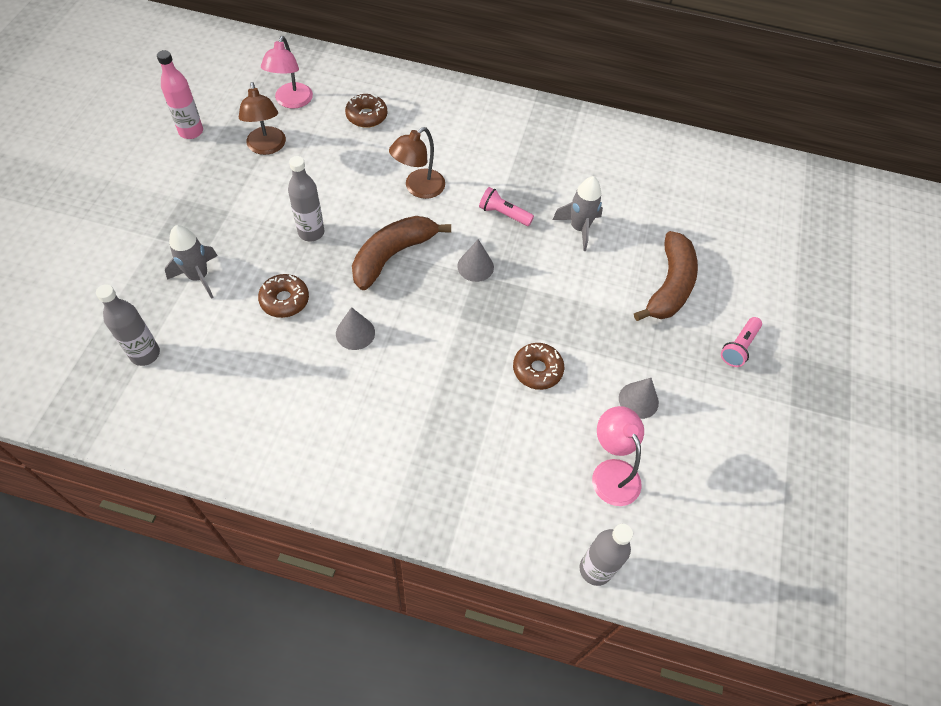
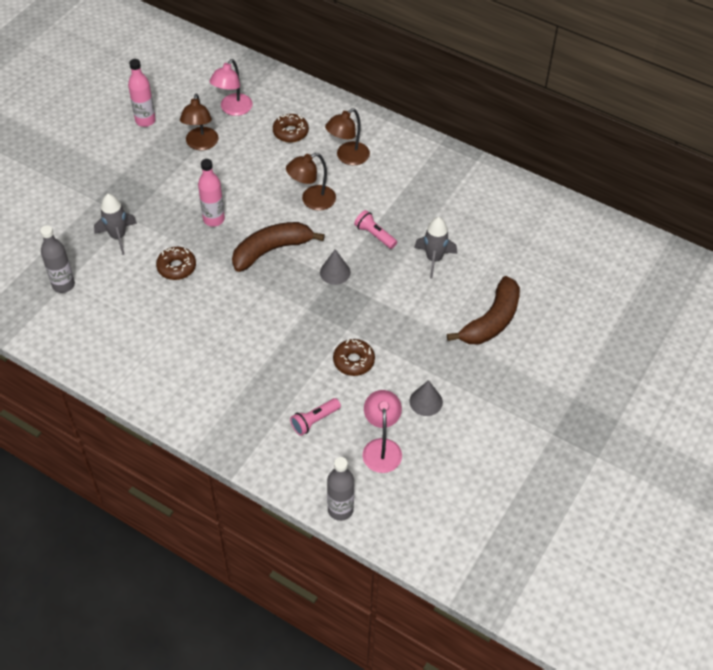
camera: 20 degrees right, 5 degrees down
(311, 232) = (214, 219): grey bottle -> pink bottle
(355, 333) = (222, 303): grey cone -> none
(440, 132) = (347, 157): none -> brown lamp
(738, 347) = (529, 381): pink flashlight -> pink flashlight (314, 421)

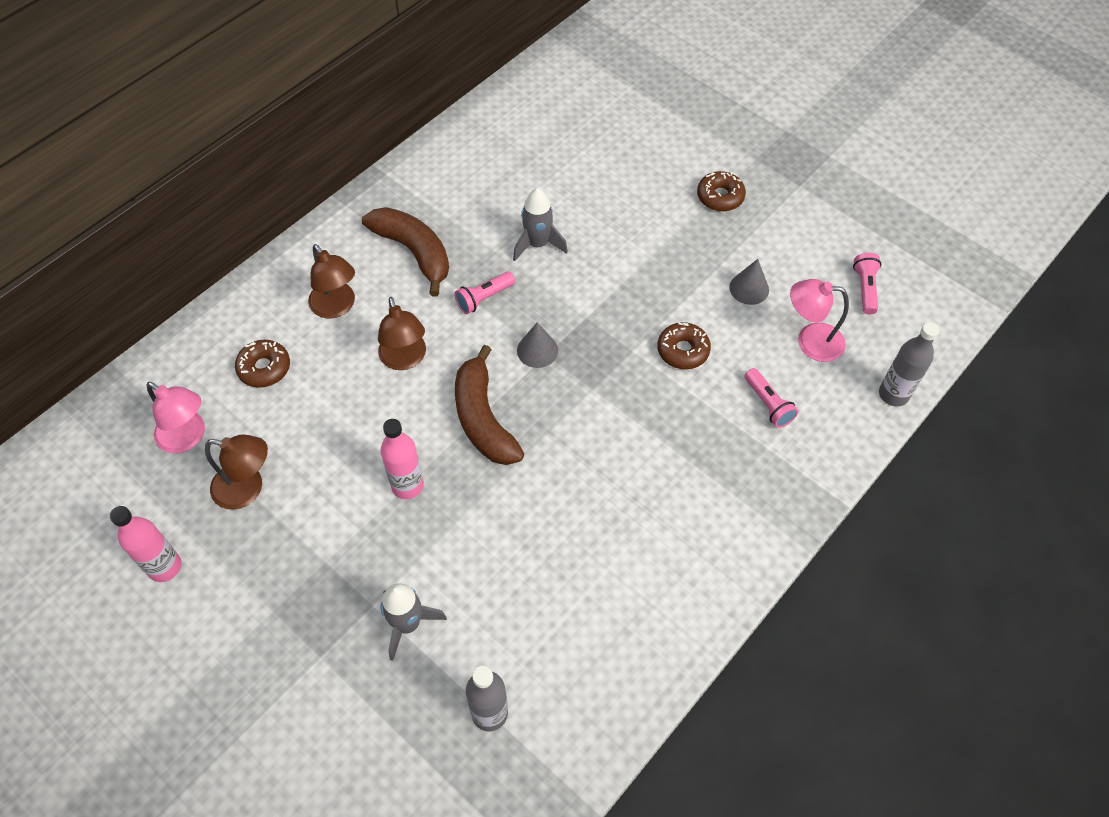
camera: 80 degrees left, 5 degrees up
(176, 267) = (488, 543): brown donut -> brown donut (720, 197)
(447, 487) = (865, 288): none -> pink flashlight
(491, 321) = (641, 207): brown banana -> brown banana (414, 252)

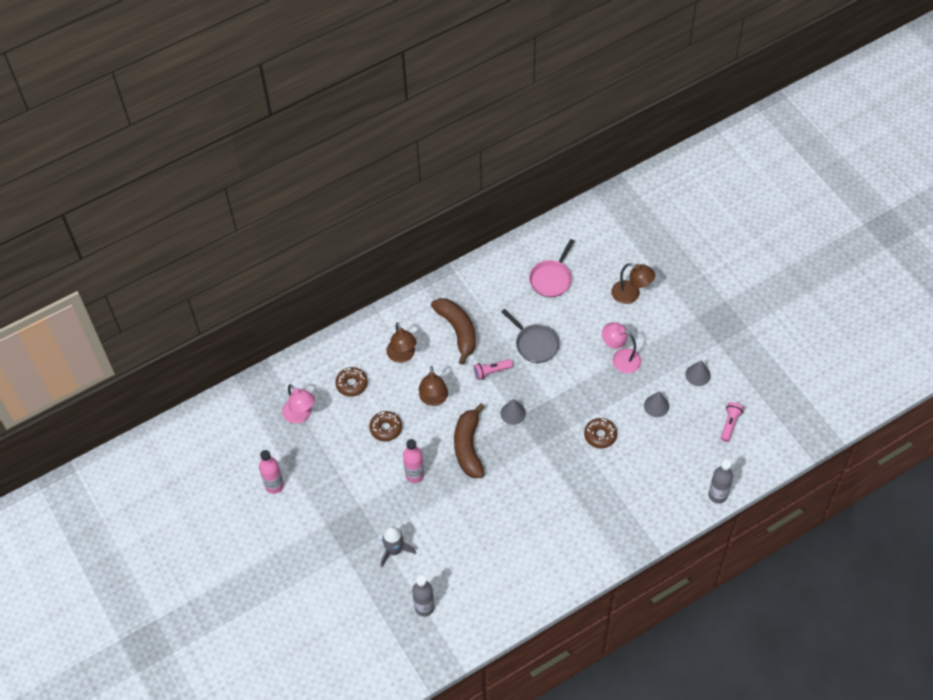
camera: 20 degrees right, 0 degrees up
(247, 489) = (327, 454): brown lamp -> brown lamp (631, 295)
(531, 153) = (551, 279): none -> pink pan
(537, 244) = (535, 344): grey rocket -> grey pan
(720, 197) = (662, 339): brown donut -> brown donut (386, 428)
(768, 404) = (638, 481): pink flashlight -> none
(790, 233) = (698, 375): none -> grey cone
(810, 341) = (680, 449): pink lamp -> pink lamp (620, 358)

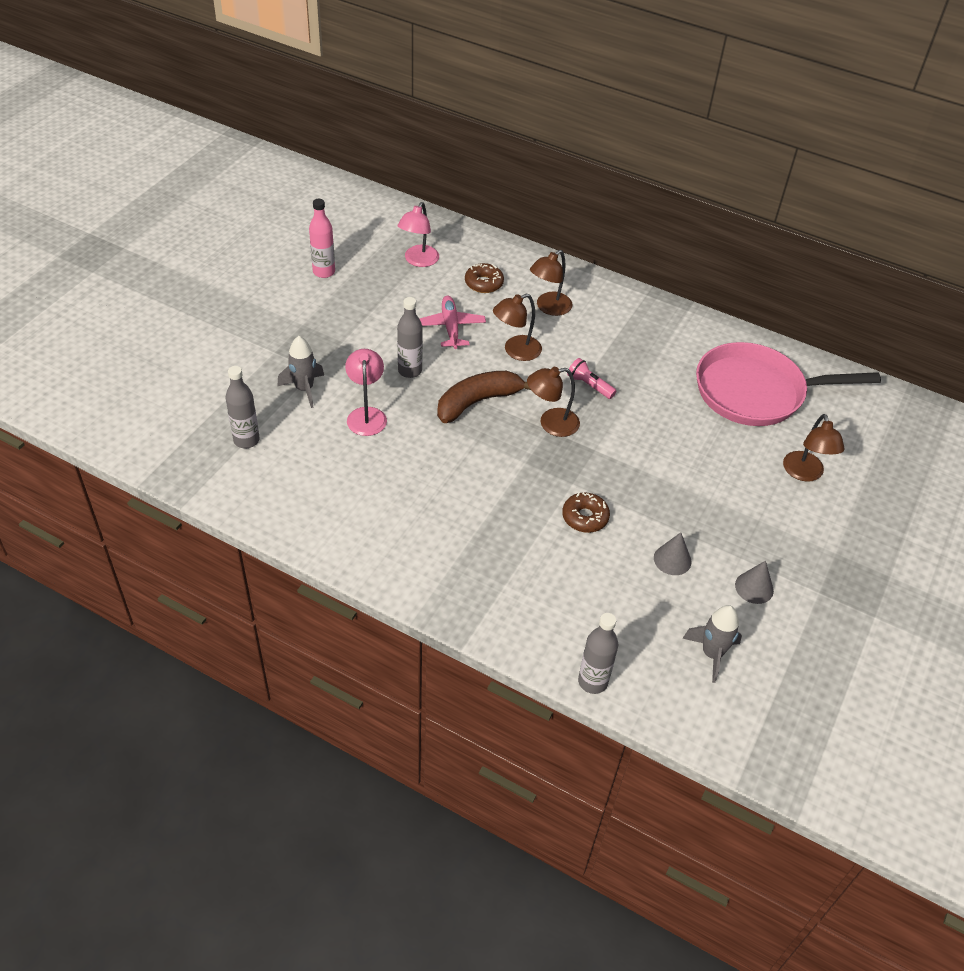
camera: 55 degrees right, 10 degrees down
(386, 428) = (450, 327): brown donut -> pink plane
(415, 475) = (410, 371): pink bottle -> grey bottle
(458, 331) = (617, 339): brown banana -> none
(513, 413) = (551, 424): grey cone -> brown lamp
(535, 344) = (658, 409): grey pan -> none
(551, 279) = (756, 392): pink pan -> pink pan, size x1.88
(620, 358) = (707, 496): pink lamp -> pink lamp (366, 415)
(730, 424) = (711, 654): pink flashlight -> grey rocket

